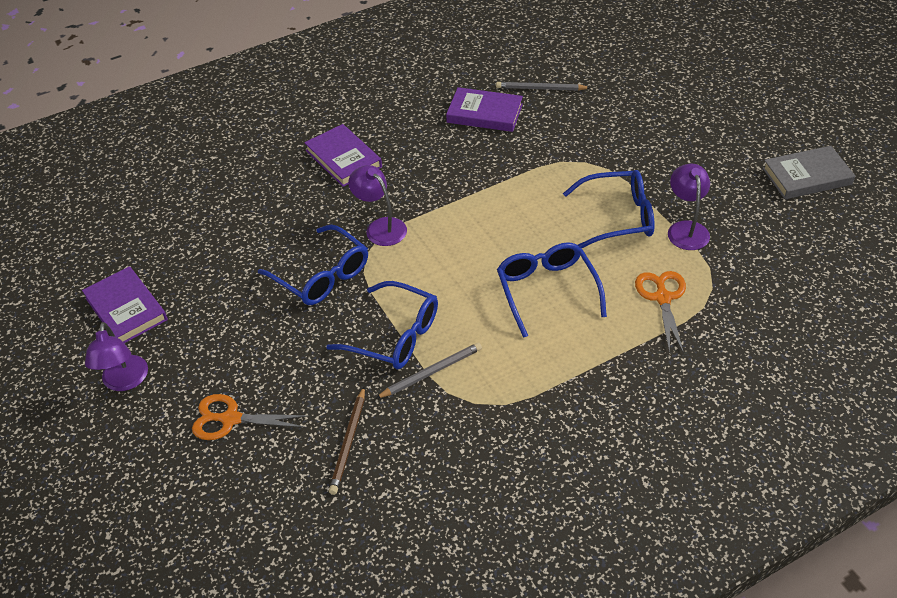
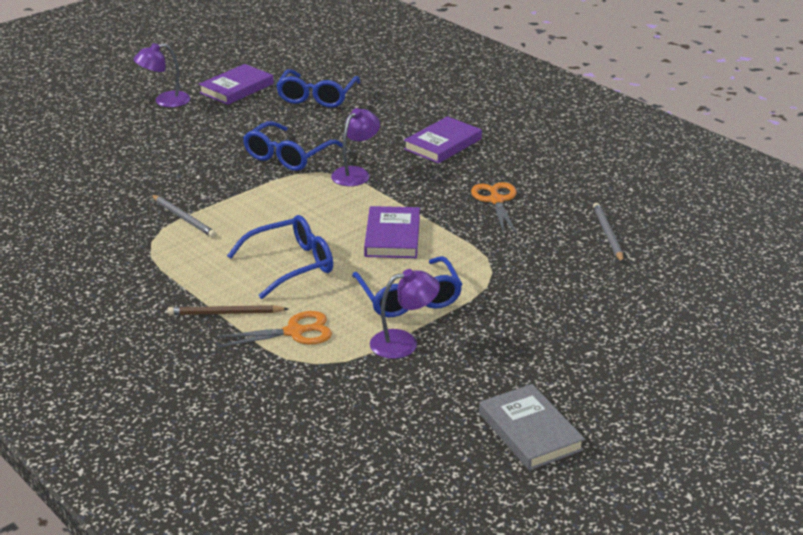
camera: 75 degrees right, 15 degrees down
(231, 419) = (131, 144): orange scissors -> orange scissors (496, 200)
(349, 442) = (109, 192): brown pencil -> brown pencil (225, 313)
(395, 336) = (223, 197): blue glasses -> blue glasses (317, 97)
(484, 113) = (546, 206): purple book -> purple book (392, 236)

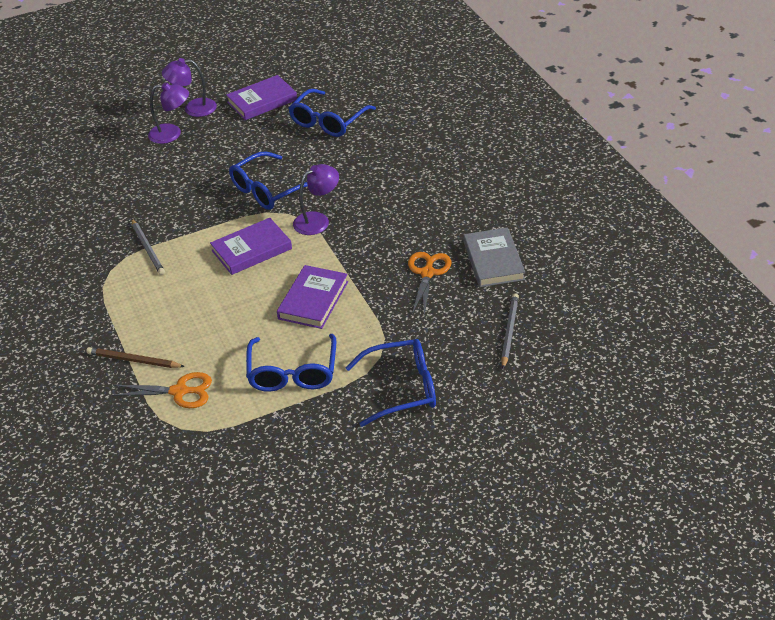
camera: 20 degrees right, 10 degrees up
(291, 265) = (212, 317): blue glasses -> blue glasses (402, 389)
(404, 343) = (263, 421): purple lamp -> purple lamp (172, 134)
(443, 144) = (414, 196): purple book -> purple book (251, 250)
(530, 431) = (320, 539): grey book -> grey book (493, 261)

